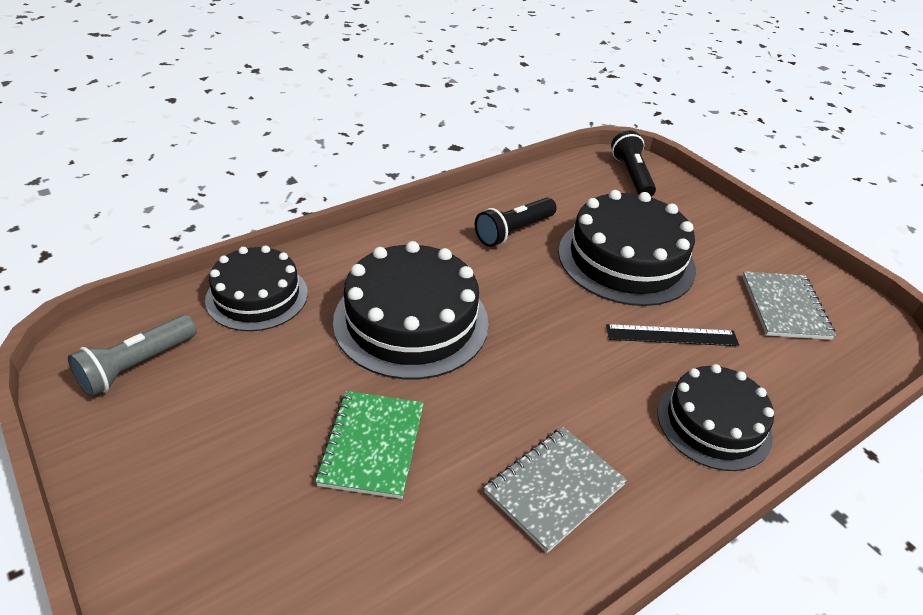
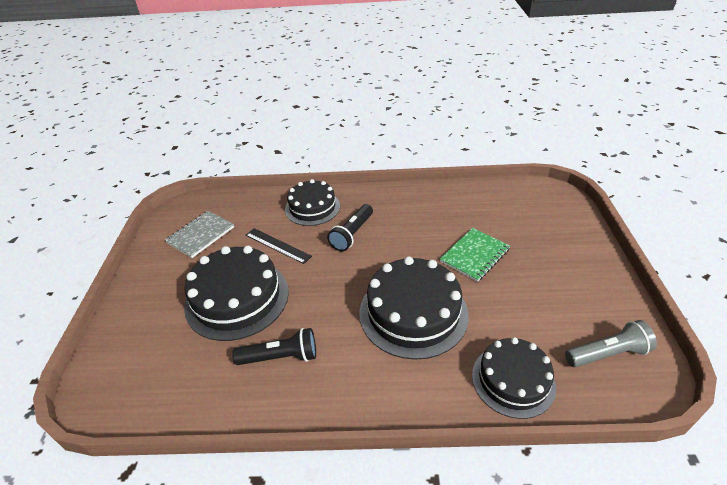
camera: 140 degrees left, 0 degrees up
(554, 489) = (404, 212): grey notebook -> none
(631, 176) = (118, 374): black flashlight -> black flashlight (352, 234)

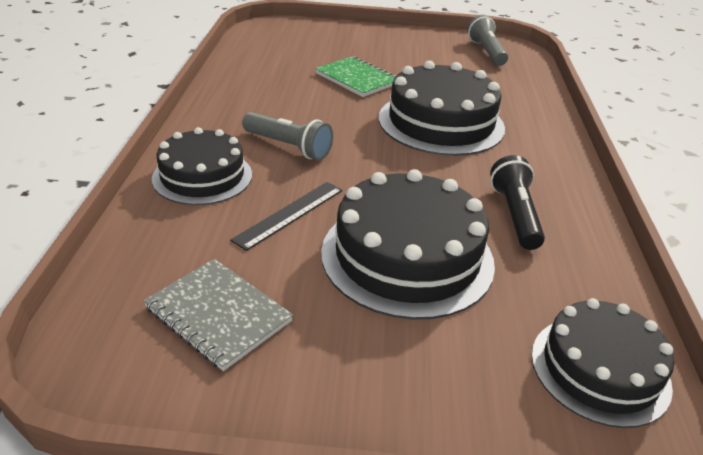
camera: 90 degrees left, 5 degrees down
(352, 234) = (288, 147): black flashlight -> grey flashlight
(513, 380) = (519, 90): black cake -> black cake (600, 369)

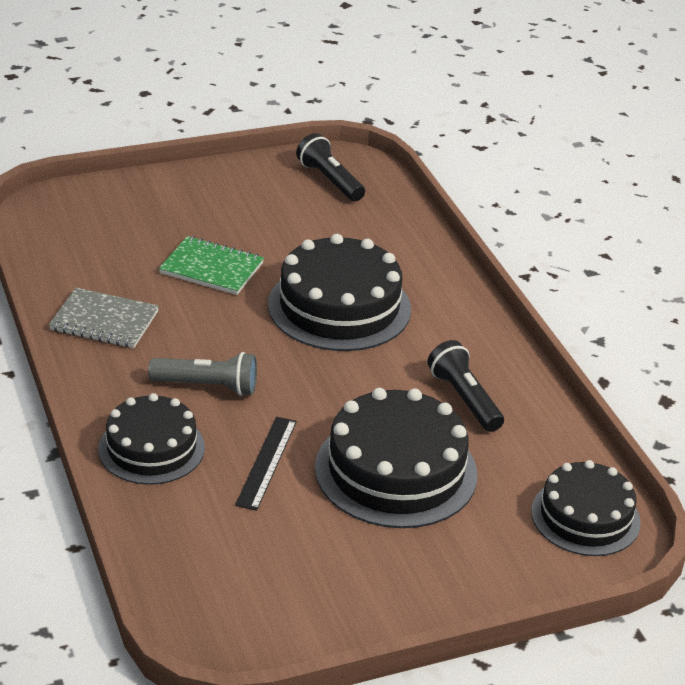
camera: 25 degrees left, 0 degrees up
(218, 314) = (279, 572): grey notebook -> grey notebook (104, 321)
(486, 52) = (330, 181): grey flashlight -> black flashlight

